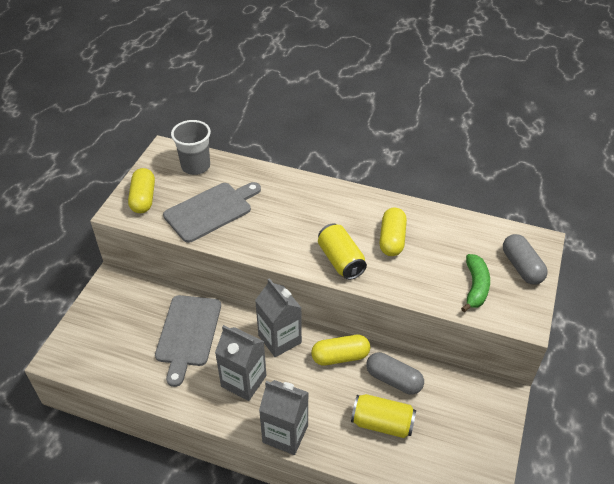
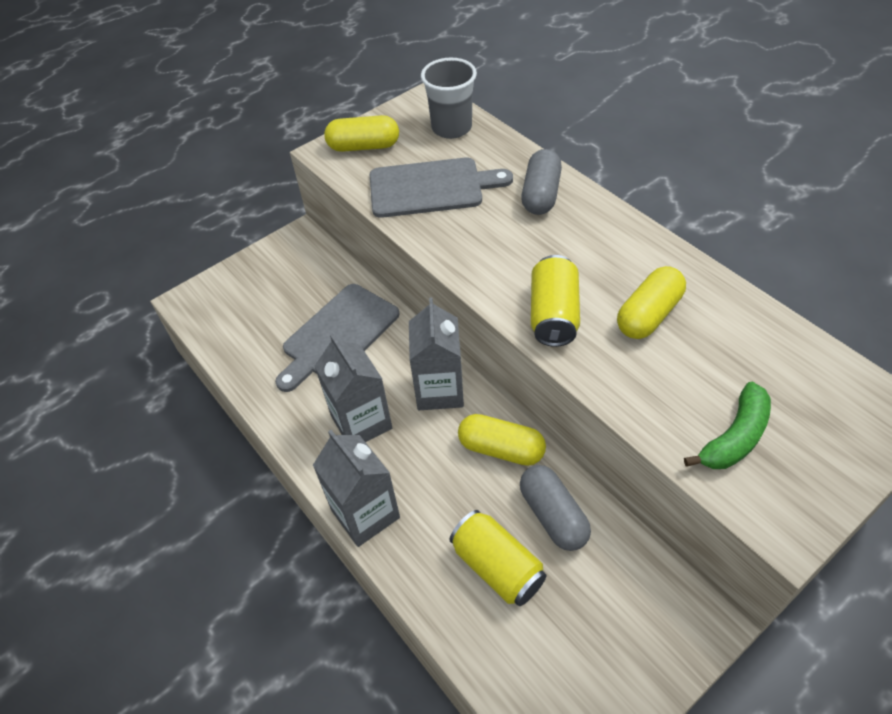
camera: 35 degrees right, 5 degrees up
(143, 198) = (364, 146): yellow capsule -> yellow capsule turned 60 degrees clockwise
(521, 267) = (837, 440): grey capsule -> grey capsule (541, 194)

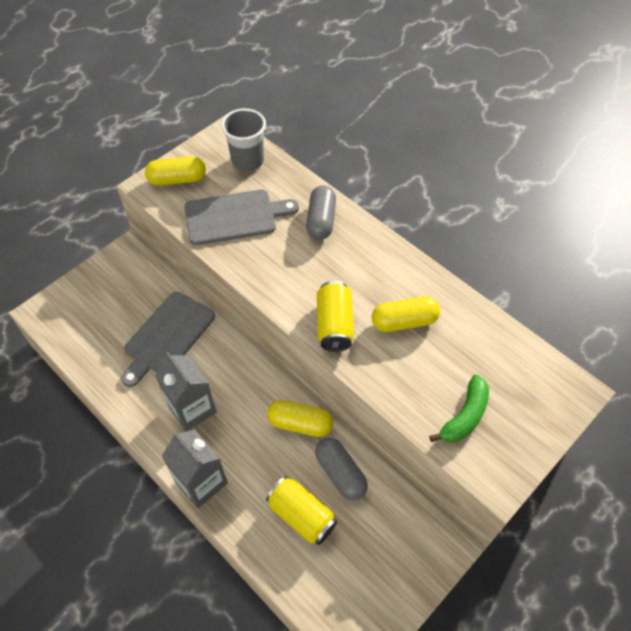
camera: 10 degrees left, 5 degrees up
(439, 390) = (250, 379): grey carton -> none
(648, 315) = (404, 321): yellow capsule -> yellow capsule turned 45 degrees clockwise

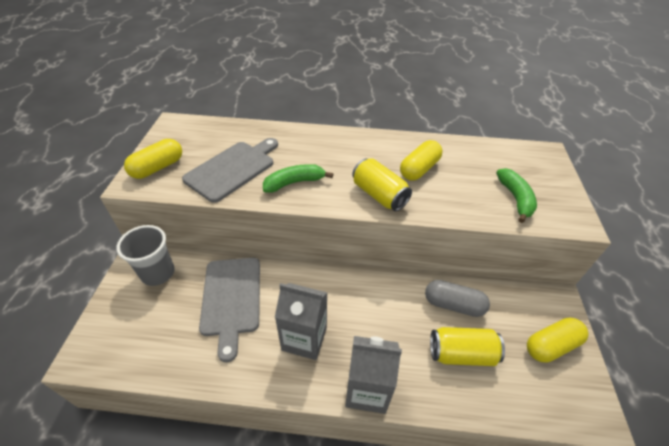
camera: 40 degrees left, 10 degrees down
(247, 161) = (207, 133): grey cup -> grey cup (158, 273)
(273, 264) = (294, 183): none -> green banana
(300, 424) = (394, 292): yellow capsule -> yellow capsule (551, 345)
(321, 221) = (300, 142): grey capsule -> none

